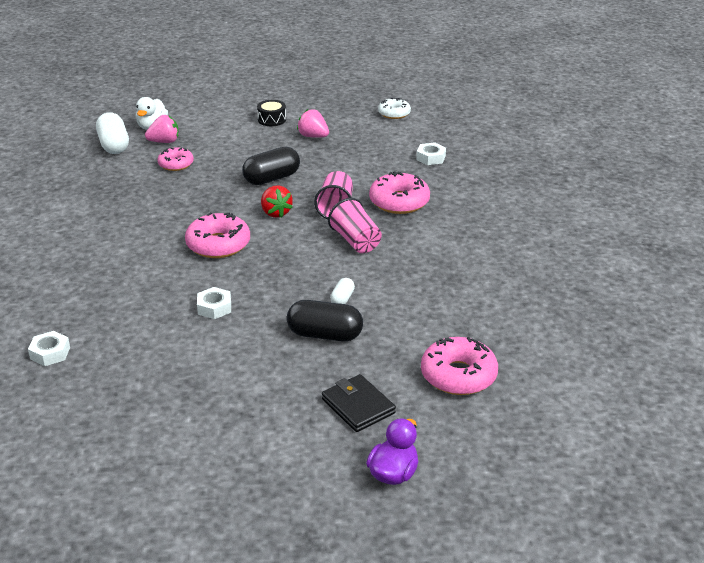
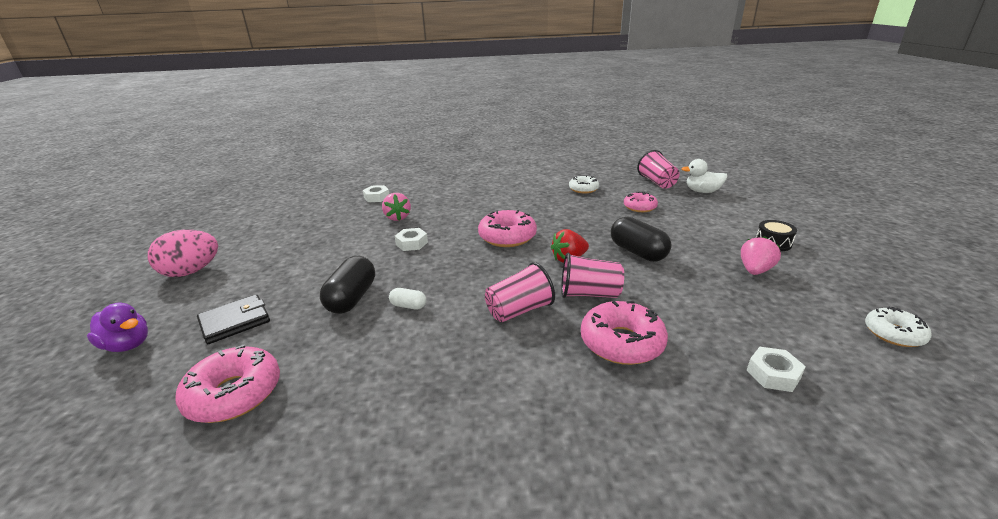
camera: 90 degrees right, 5 degrees down
(109, 190) = (583, 189): none -> white donut
(114, 145) = (657, 182): white capsule -> pink cup
(164, 142) = (678, 199): pink strawberry -> pink strawberry (397, 217)
(242, 483) = (191, 272): none -> pink egg

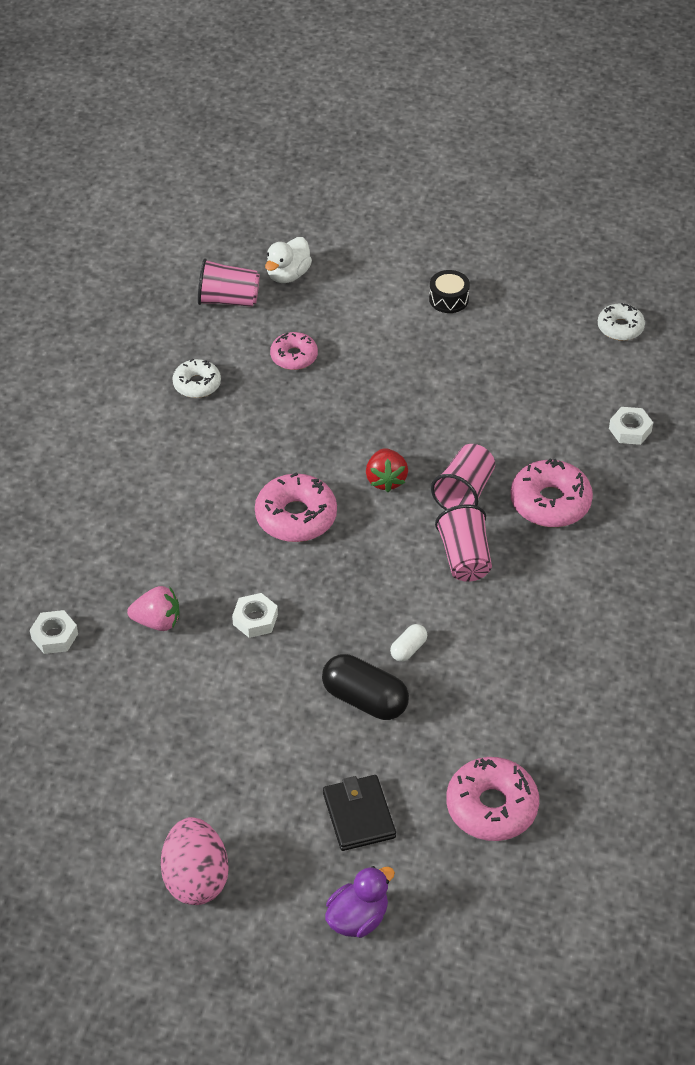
camera: 70 degrees left, 20 degrees up
(638, 252) = (405, 415): black capsule -> none
(755, 270) = (490, 347): pink strawberry -> none

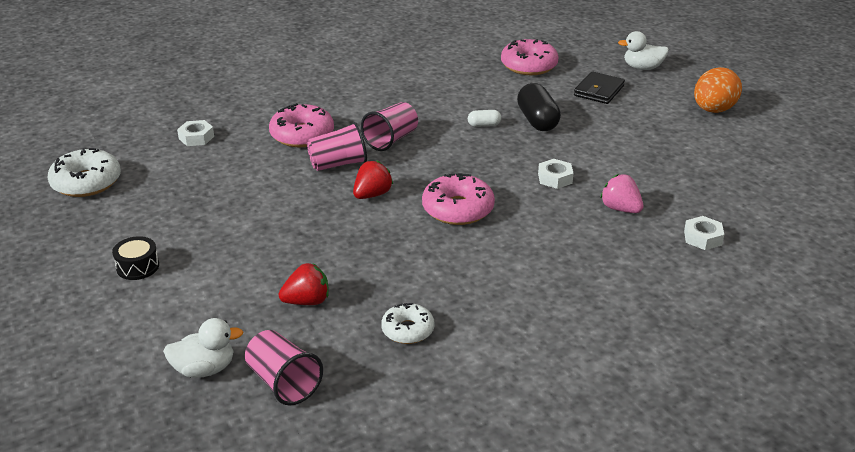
camera: 135 degrees left, 15 degrees down
(196, 878) = (713, 110): pink egg -> orange egg
(294, 356) = (307, 301): pink donut -> red strawberry
(358, 918) = (642, 68): purple duck -> white duck
(620, 327) = (86, 182): white donut -> white donut, size x1.60

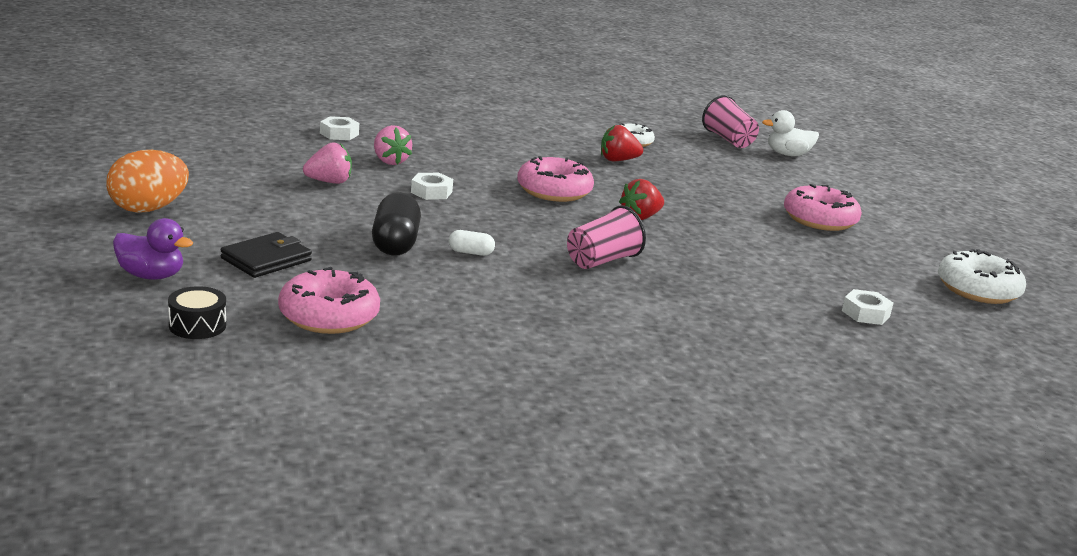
camera: 170 degrees left, 10 degrees down
(138, 267) = (871, 213): black drum -> black drum (197, 325)
(302, 135) = (720, 289): pink donut -> pink donut (819, 219)
(307, 301) = (712, 168): red strawberry -> red strawberry (618, 160)
(338, 164) = (674, 250): pink cup -> none
(638, 168) = (329, 182): none -> pink strawberry
(642, 68) = (151, 276): white duck -> purple duck

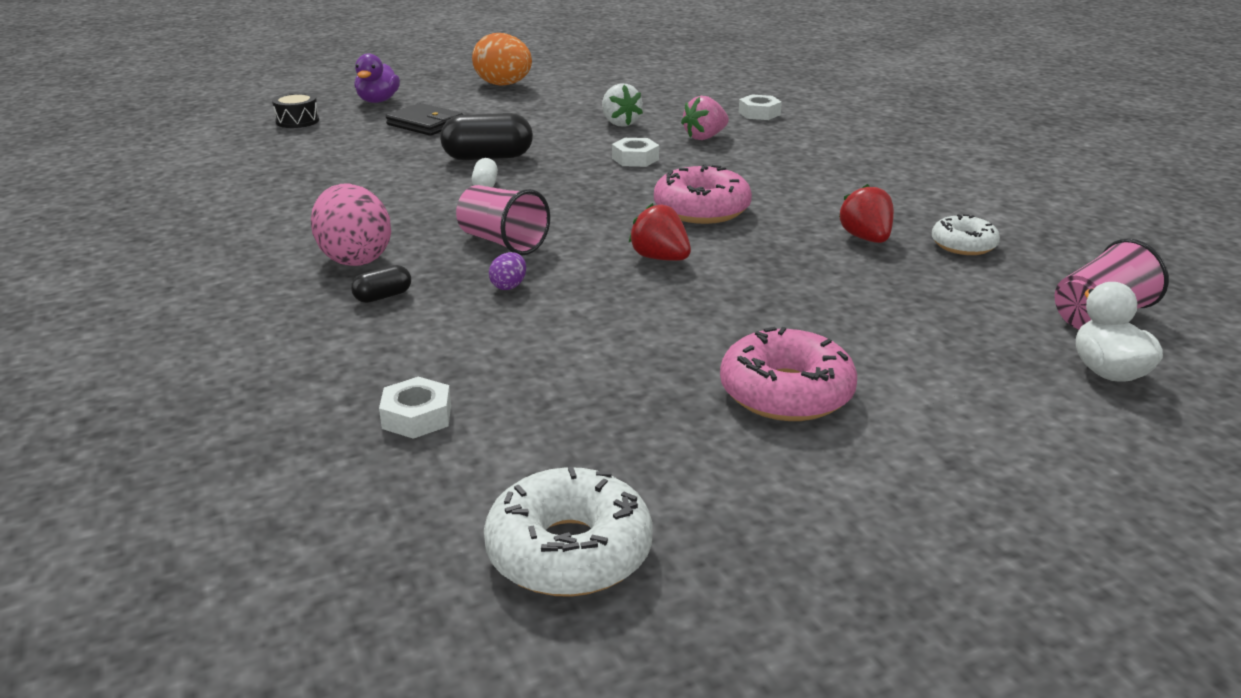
camera: 85 degrees right, 5 degrees up
(329, 182) = (620, 123): pink strawberry -> white strawberry
(329, 316) = (323, 151): pink donut -> none
(623, 317) = (355, 258): none -> pink egg
(682, 268) = (509, 286): none -> purple egg
(697, 311) = (383, 296): none -> black capsule

